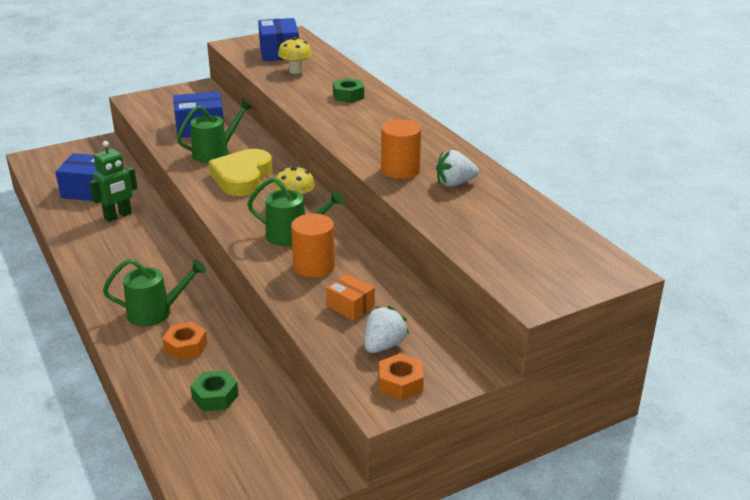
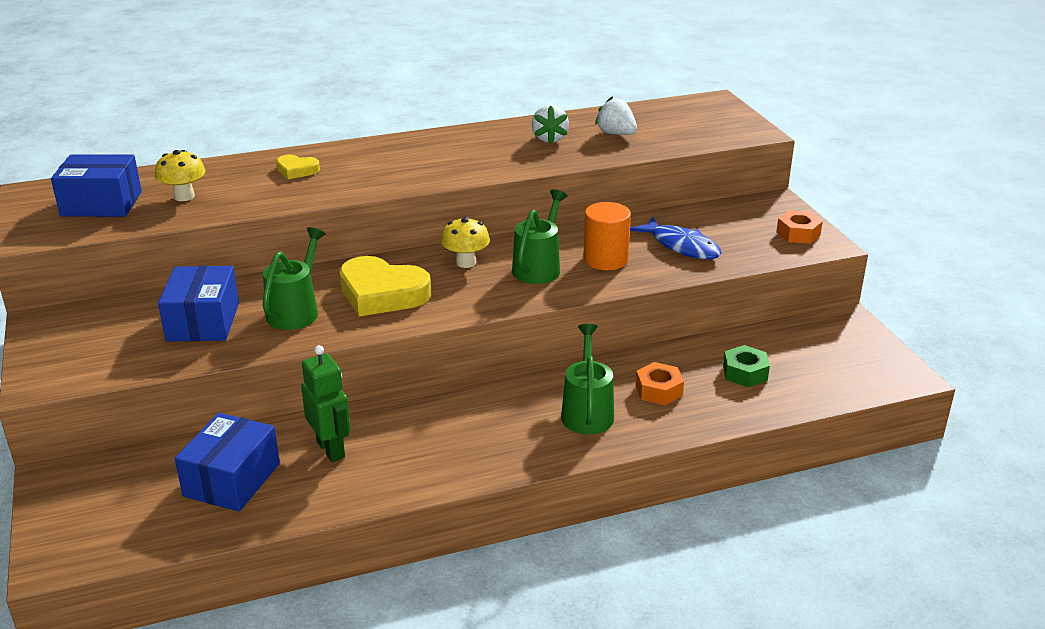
camera: 80 degrees left, 0 degrees up
(216, 153) = (296, 311): green watering can -> green watering can turned 45 degrees clockwise
(348, 96) = (297, 170): green nut -> yellow heart
(350, 306) = (681, 246): orange box -> blue fish
(384, 345) = (744, 236): white strawberry -> white strawberry (616, 134)
(400, 170) = (510, 159): orange cylinder -> none

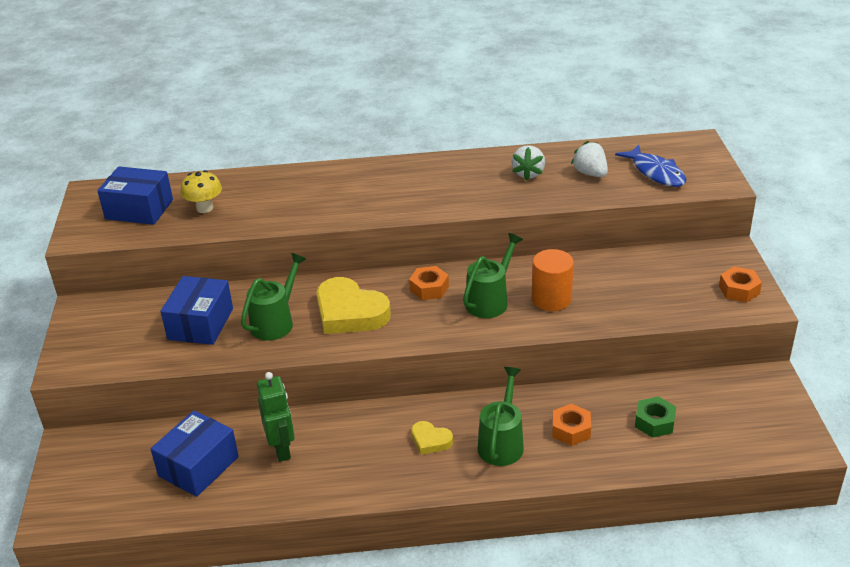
camera: 15 degrees right, 5 degrees up
(297, 170) = (302, 189): yellow heart -> yellow heart (430, 440)
(466, 262) = (429, 288): yellow mushroom -> orange nut
(681, 246) = (625, 292): blue fish -> blue fish (656, 173)

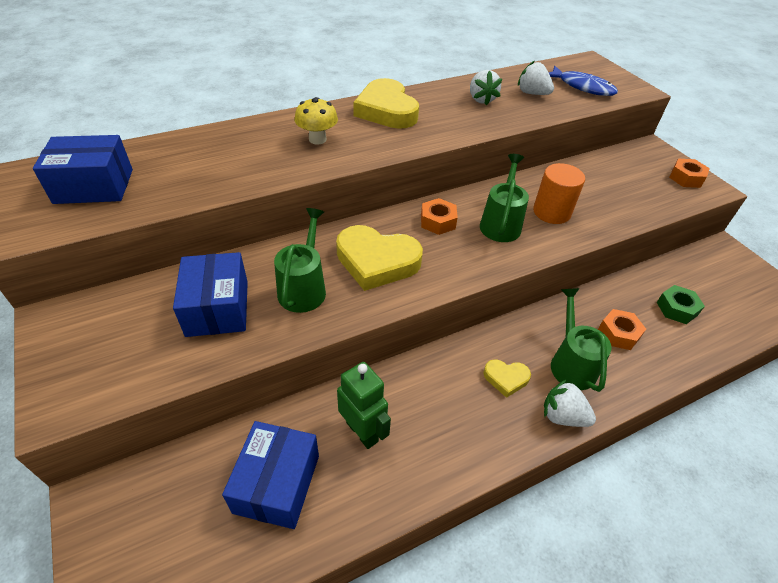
camera: 25 degrees left, 10 degrees up
(204, 208) = (176, 173): yellow mushroom -> yellow mushroom (317, 139)
(421, 173) = (386, 110): none -> yellow heart
(461, 480) = (562, 416): none -> white strawberry

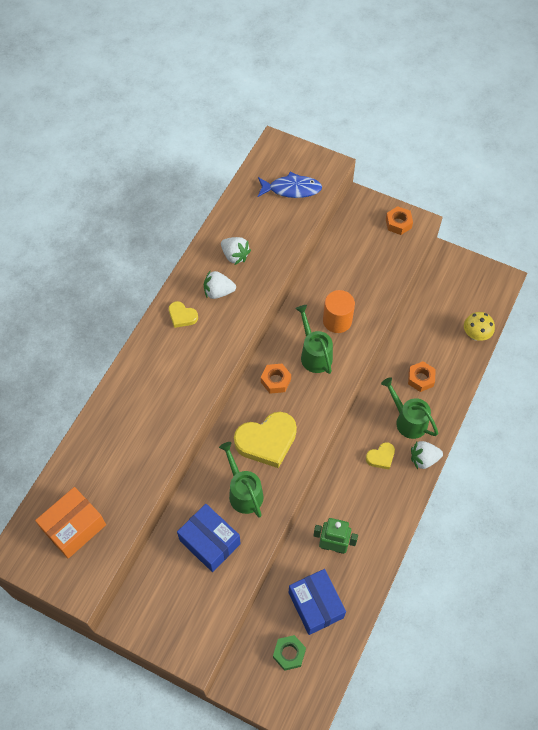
camera: 35 degrees left, 15 degrees up
(94, 186) = (74, 527): blue box -> orange box
(317, 139) = (165, 381): yellow mushroom -> yellow mushroom (475, 335)
(386, 110) = (182, 316): yellow heart -> yellow heart, size x0.50
(532, 93) = (263, 223): white strawberry -> white strawberry (218, 292)
(676, 309) = (442, 334): green nut -> green nut (289, 654)

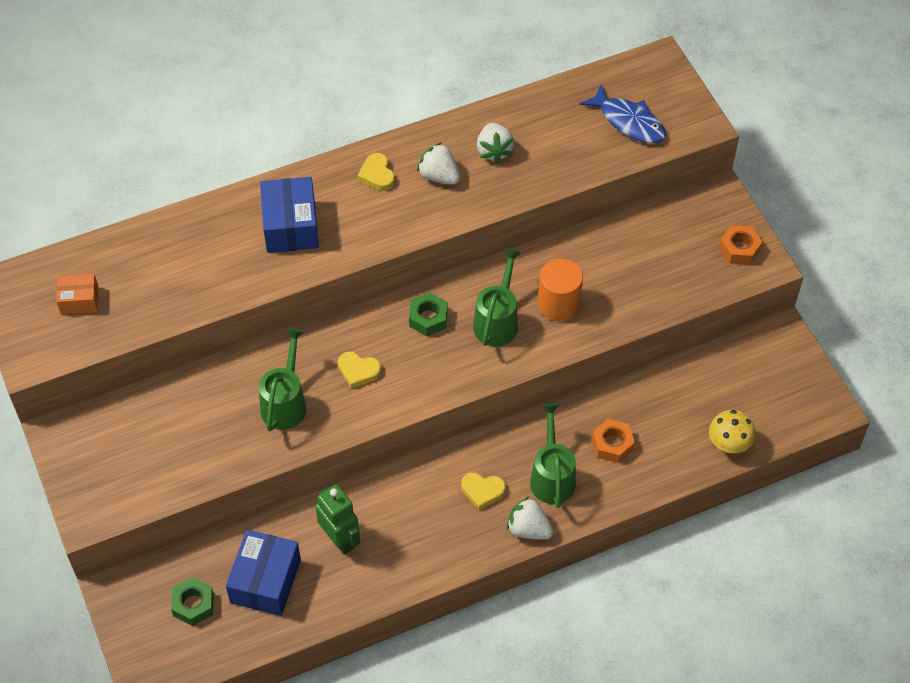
camera: 40 degrees right, 5 degrees down
(74, 527) = (79, 300): orange box -> orange box, size x0.59
(210, 542) = (205, 424): blue box -> blue box (291, 226)
(267, 441) = (358, 371): yellow heart -> yellow heart, size x0.50
(275, 381) = (428, 318): orange nut -> green nut

